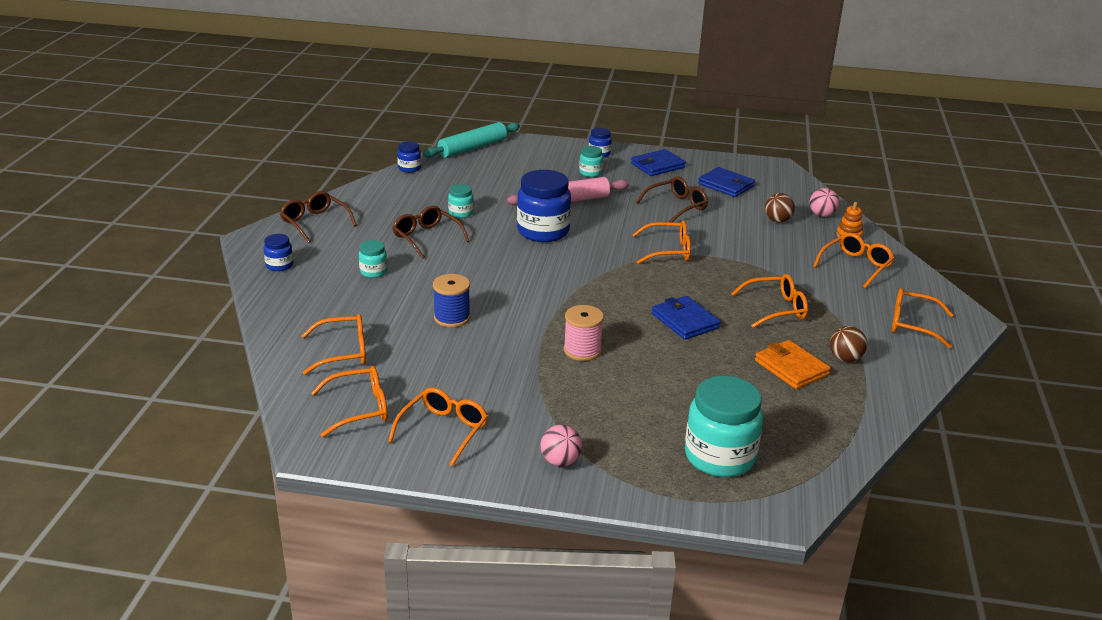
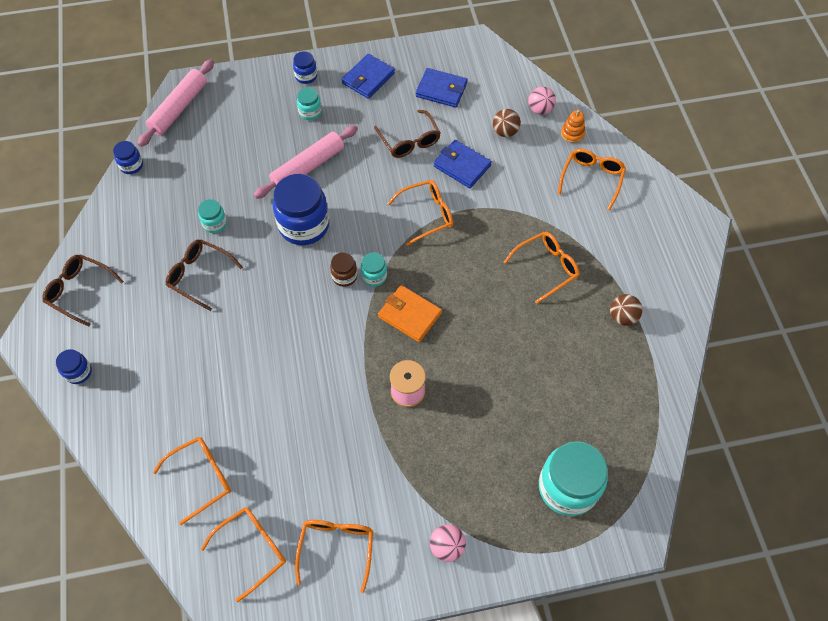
camera: 20 degrees left, 30 degrees up
(373, 272) = (173, 348): turquoise jar -> turquoise jar (374, 276)
(452, 317) = (276, 389): blue spool -> none
(472, 148) = (179, 108): turquoise rolling pin -> pink rolling pin
(563, 268) = (344, 276): none -> brown jar
(676, 206) = (409, 141): brown glasses -> brown glasses turned 120 degrees clockwise
(685, 321) = (478, 315): blue wallet -> blue wallet (462, 166)
(791, 368) = (585, 347): orange wallet -> orange wallet (409, 315)
(912, 325) = (660, 248): orange glasses -> none

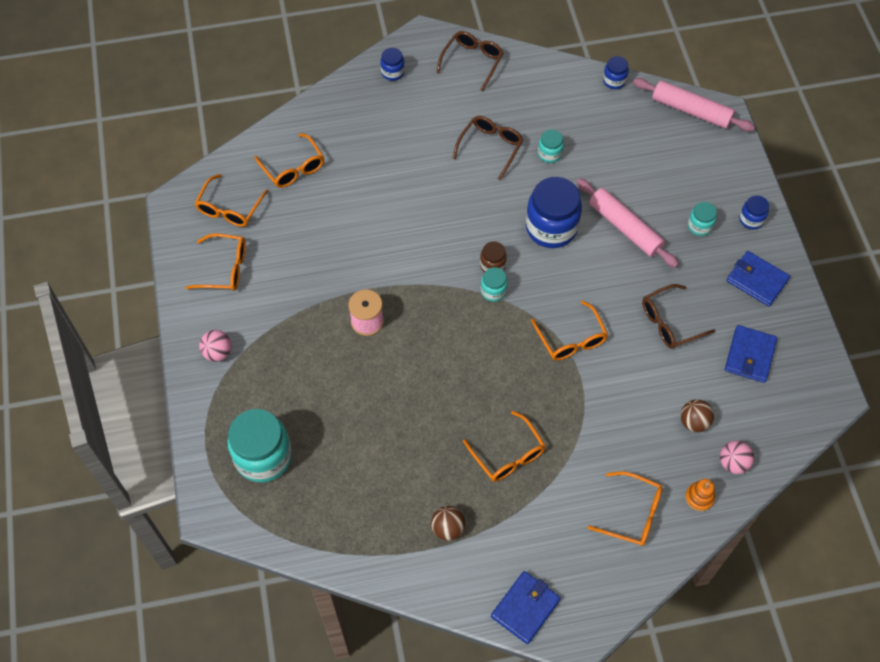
camera: 90 degrees right, 0 degrees up
(252, 549) = (229, 208): orange glasses -> orange glasses turned 60 degrees clockwise
(409, 315) = (449, 323): orange wallet -> none
(462, 166) = (639, 375): blue wallet -> blue wallet (525, 608)

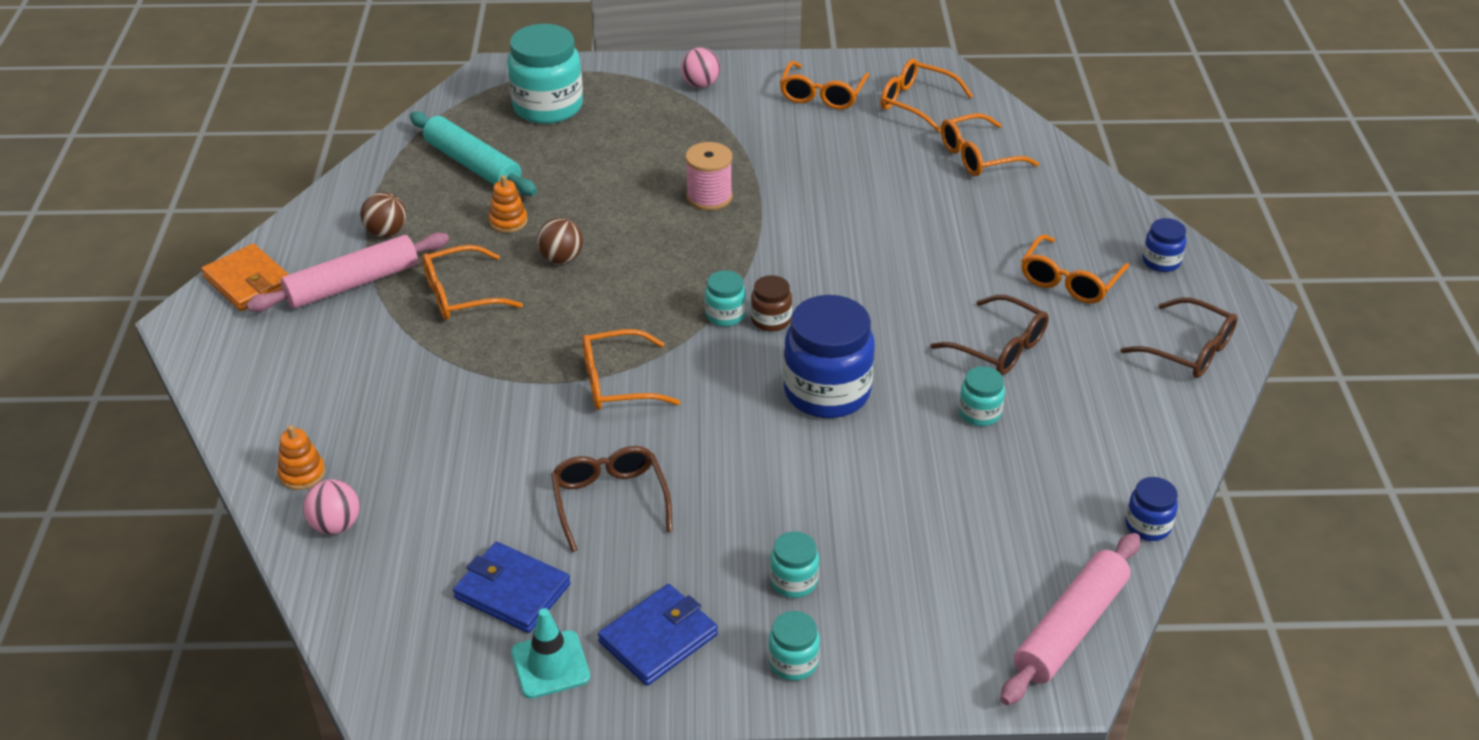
camera: 100 degrees right, 20 degrees down
(351, 491) = (473, 165): none -> turquoise rolling pin
(419, 446) = (508, 221): none -> orange stacking toy
(525, 608) = (248, 281): blue wallet -> orange wallet
(625, 227) = (810, 480): pink rolling pin -> pink rolling pin (353, 284)
(632, 514) = (316, 398): orange glasses -> orange glasses (1069, 280)
(694, 422) = (424, 493): brown ball -> brown ball (561, 258)
(751, 219) = (793, 662): blue jar -> turquoise jar
(790, 325) = (550, 665): none -> turquoise traffic cone

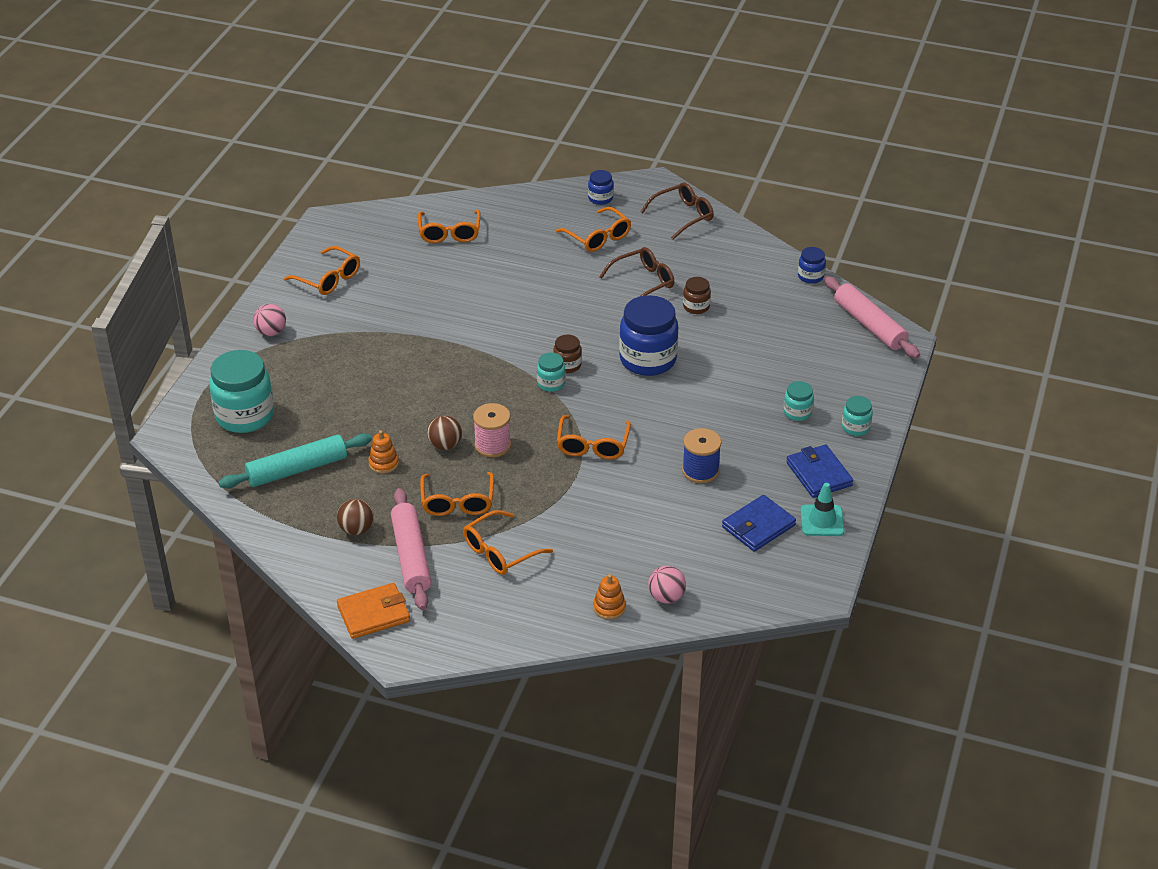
camera: 70 degrees left, 0 degrees up
(610, 501) = (700, 471): brown glasses -> blue spool
(709, 197) = (417, 361): pink spool -> pink spool (493, 445)
(916, 103) = (369, 240): orange glasses -> orange glasses (500, 552)
(979, 413) = (696, 307): turquoise jar -> brown jar

